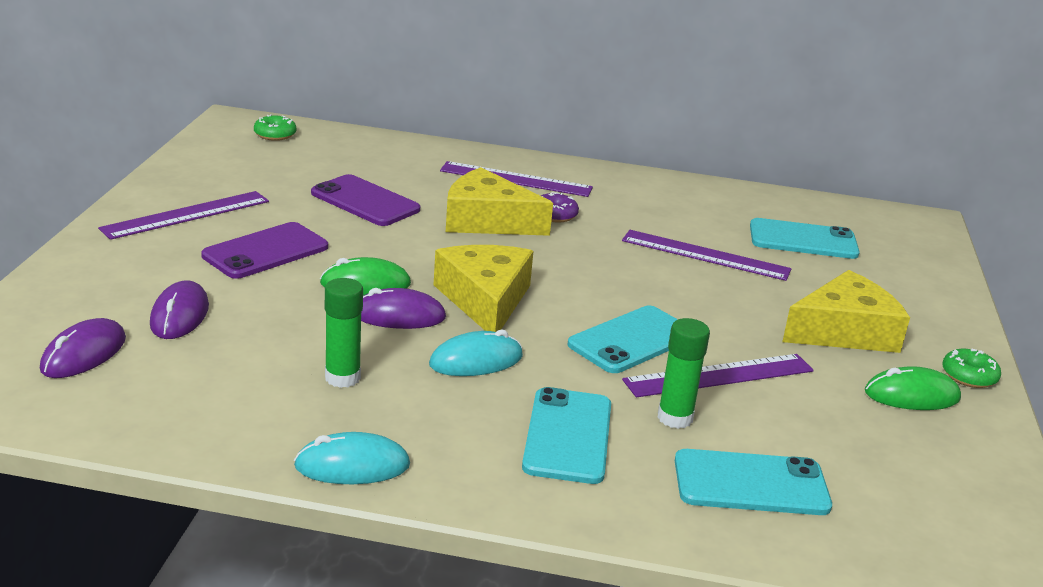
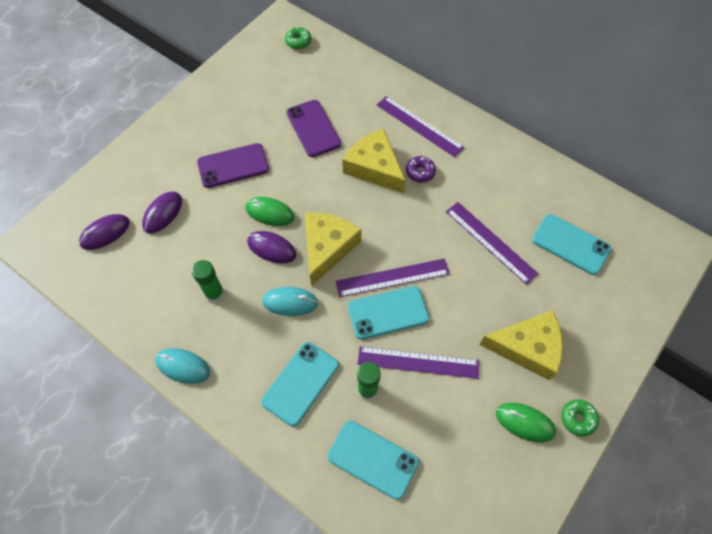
camera: 30 degrees right, 35 degrees up
(186, 215) = (209, 118): purple ruler -> purple ruler (392, 277)

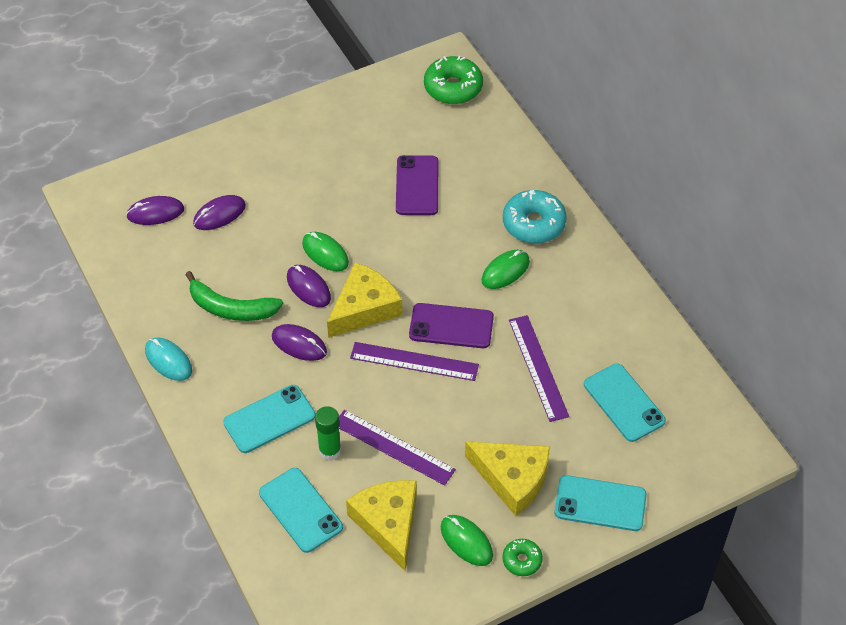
camera: 25 degrees right, 10 degrees down
(214, 293) = (231, 308): green glue stick -> green banana
(233, 165) = (313, 193): purple phone -> purple phone (451, 326)
(290, 302) = (299, 344): turquoise mouse -> purple mouse
(298, 41) = (453, 88): green donut -> green donut, size x1.85
(374, 167) = (459, 249): yellow cheese -> yellow cheese (388, 523)
(388, 312) = (390, 391): turquoise phone -> turquoise phone (600, 503)
(419, 126) = (533, 224): purple ruler -> turquoise donut
(420, 172) = (505, 271): purple donut -> green mouse

